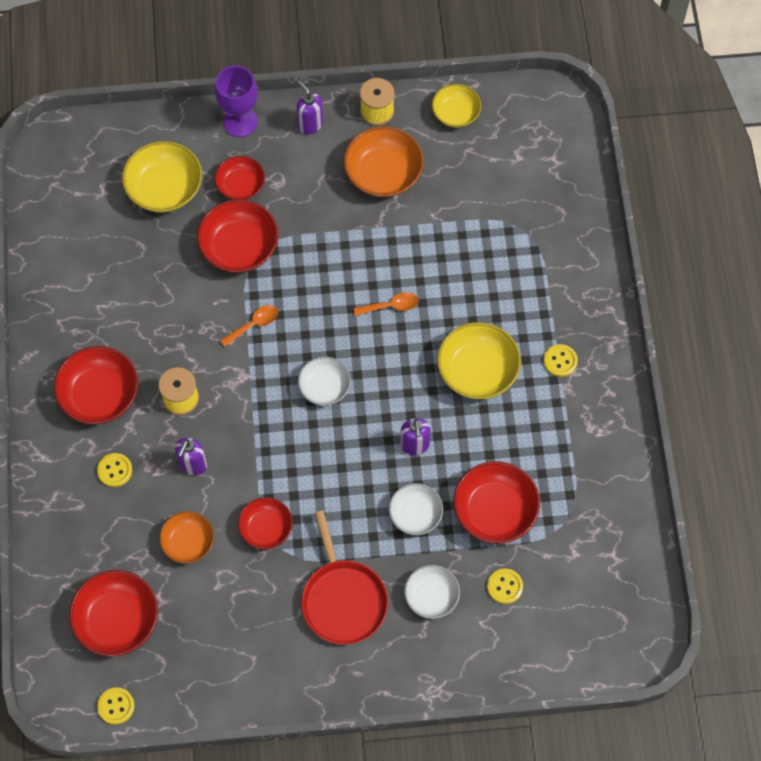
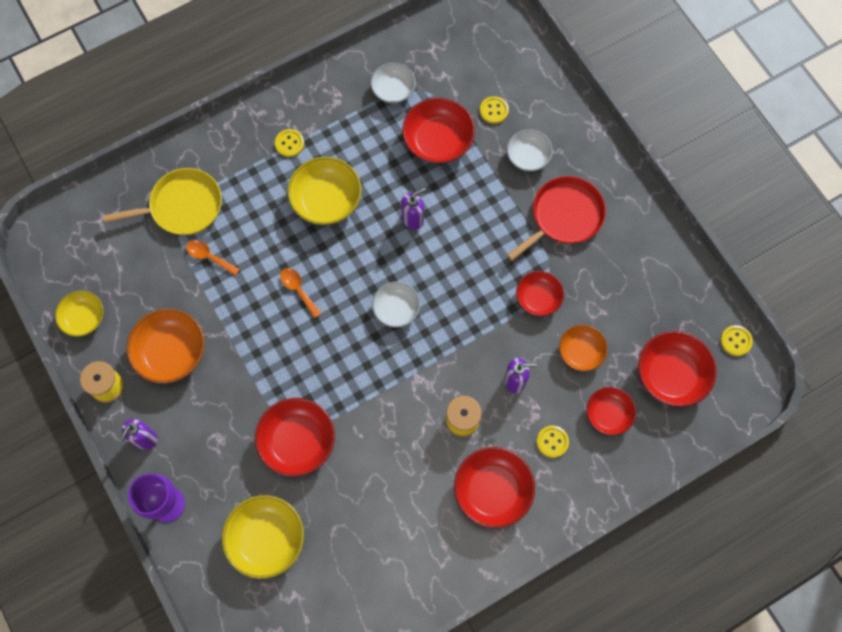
camera: 115 degrees left, 5 degrees up
(240, 185) = (234, 471): red bowl -> red bowl (608, 414)
(254, 324) = (366, 392): orange spoon -> orange spoon (209, 257)
(415, 514) = (470, 194): white bowl -> white bowl (393, 90)
(534, 235) = (182, 206): none -> yellow pan

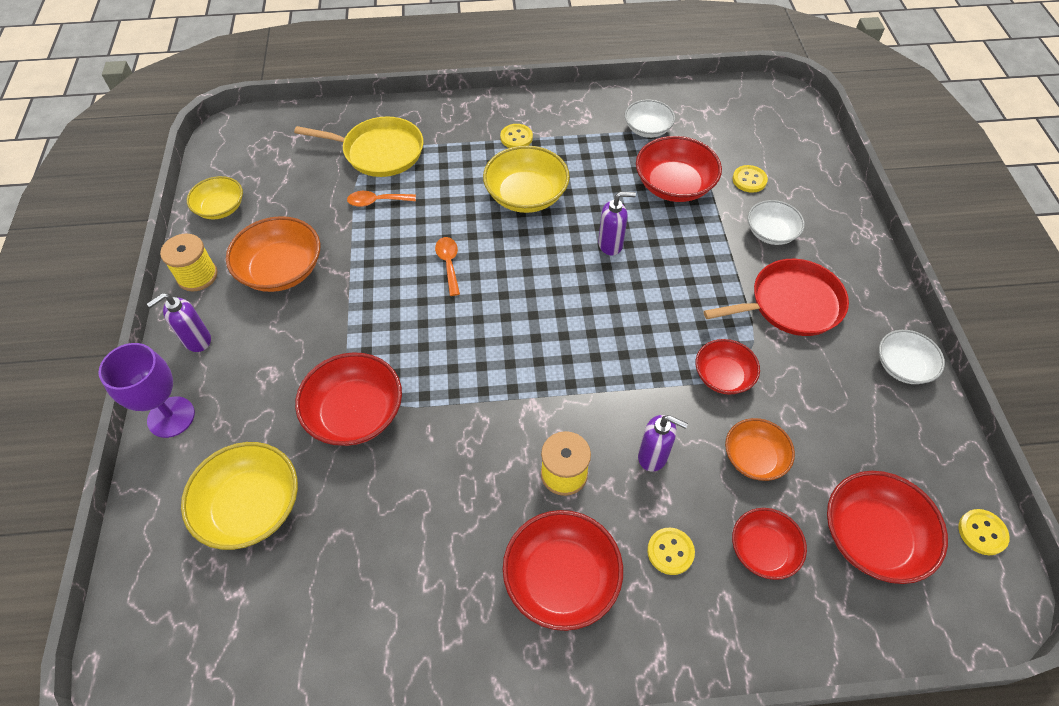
camera: 25 degrees right, 15 degrees down
(209, 257) = (376, 201): orange spoon -> orange spoon turned 60 degrees counterclockwise
(396, 309) = (546, 322): white bowl -> white bowl (903, 366)

